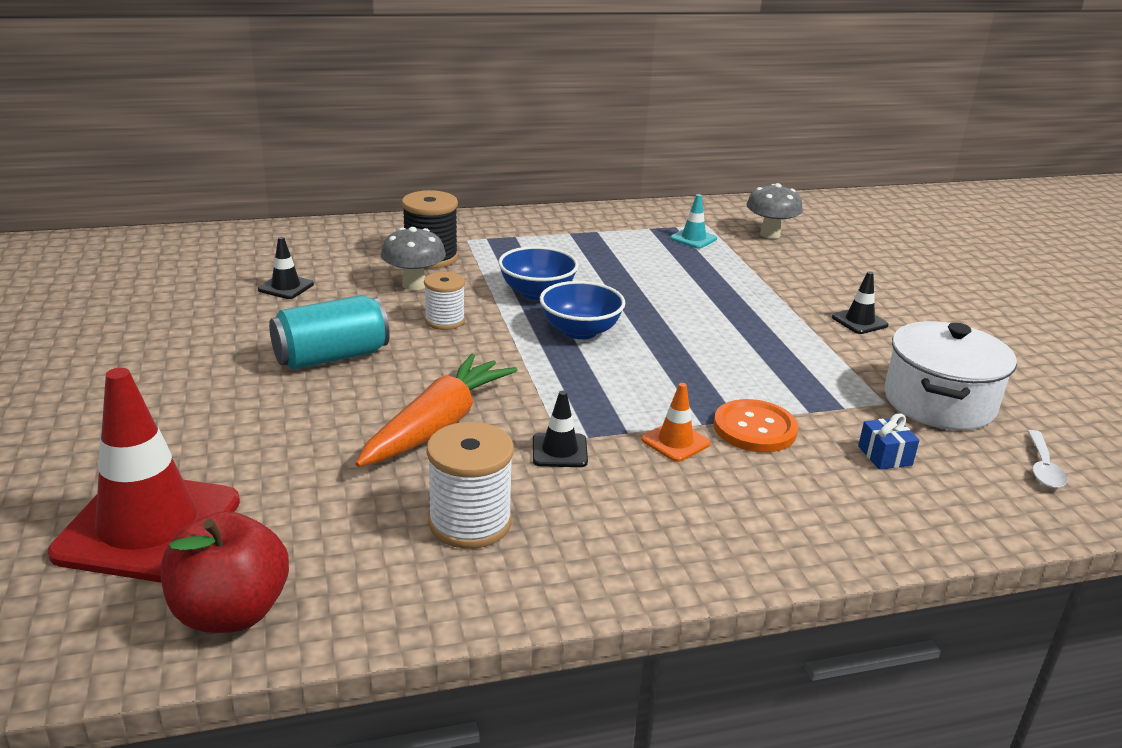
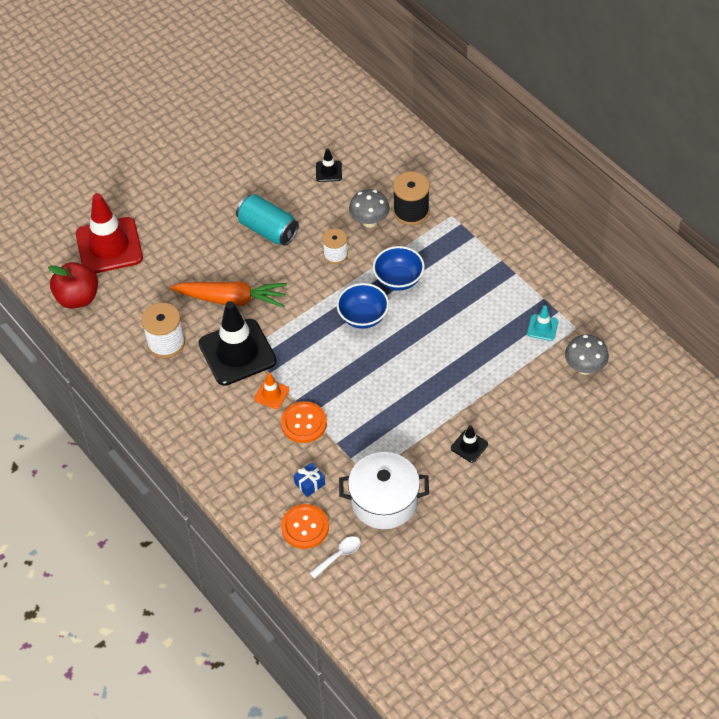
camera: 70 degrees right, 25 degrees up
(559, 451) = (237, 352): black traffic cone -> black traffic cone, size x2.28
(977, 484) = (305, 527): none -> orange button
(1043, 467) = (339, 555): white spoon -> white spoon turned 150 degrees clockwise

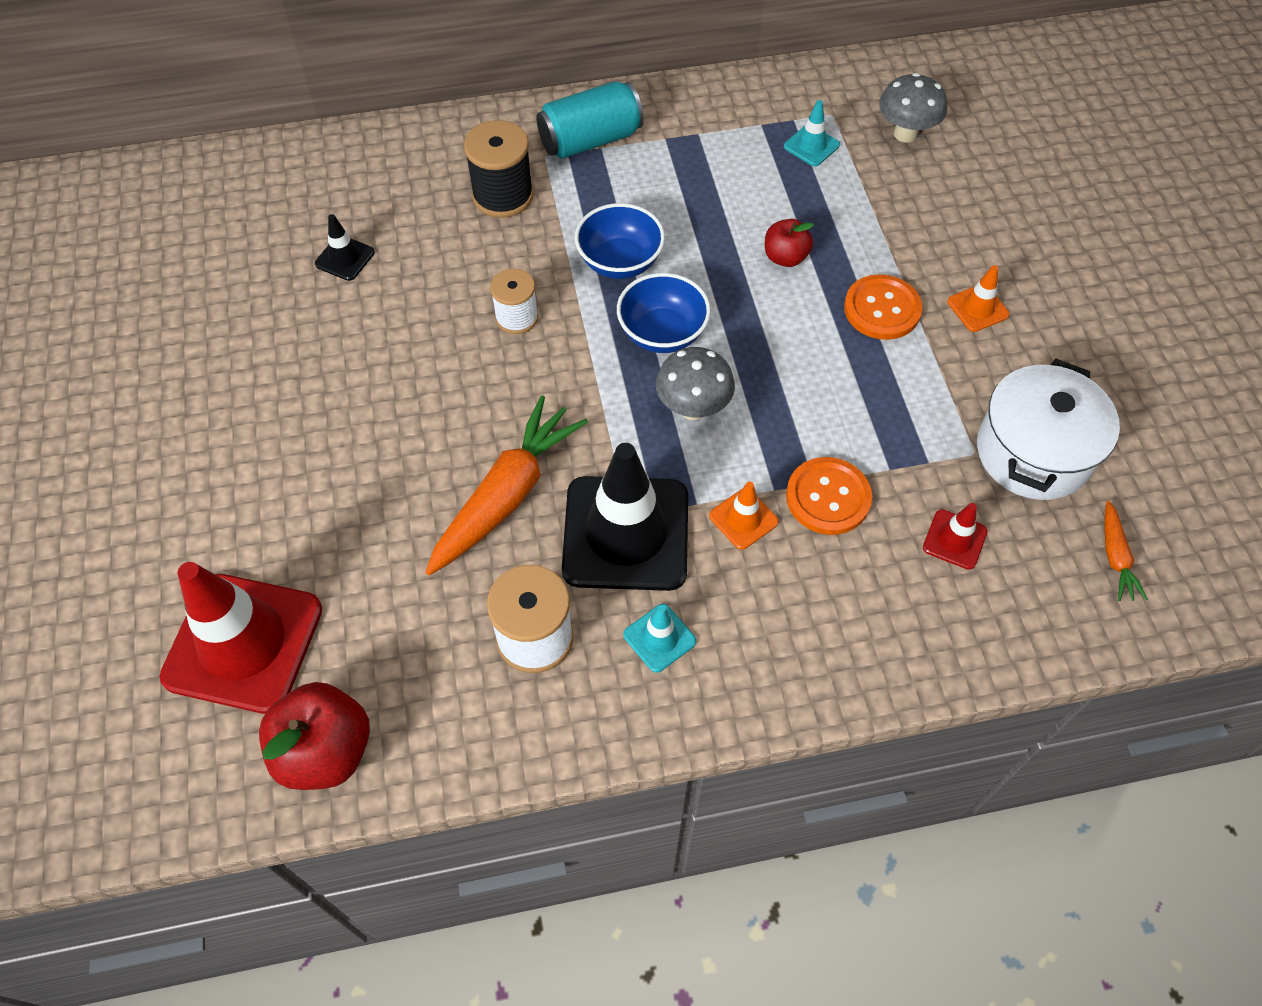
camera: 65 degrees left, 5 degrees up
(190, 388) = (659, 638): none -> turquoise traffic cone
(268, 230) = (398, 384): turquoise can -> turquoise can (590, 140)
(305, 527) = (1040, 582): orange button -> orange button (882, 309)
(309, 484) = (954, 539): blue gift -> red traffic cone
(339, 555) = (1115, 557): white spoon -> orange carrot
(369, 221) = (484, 250): grey mushroom -> grey mushroom (693, 408)
(449, 347) = (785, 257): none -> red apple
(469, 446) = (977, 308): black traffic cone -> orange traffic cone

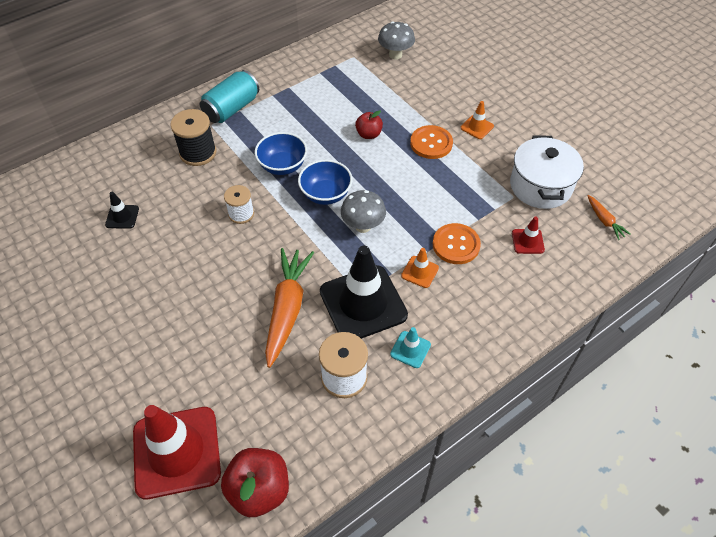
camera: 25 degrees left, 5 degrees down
(811, 146) = (351, 75): turquoise traffic cone -> none

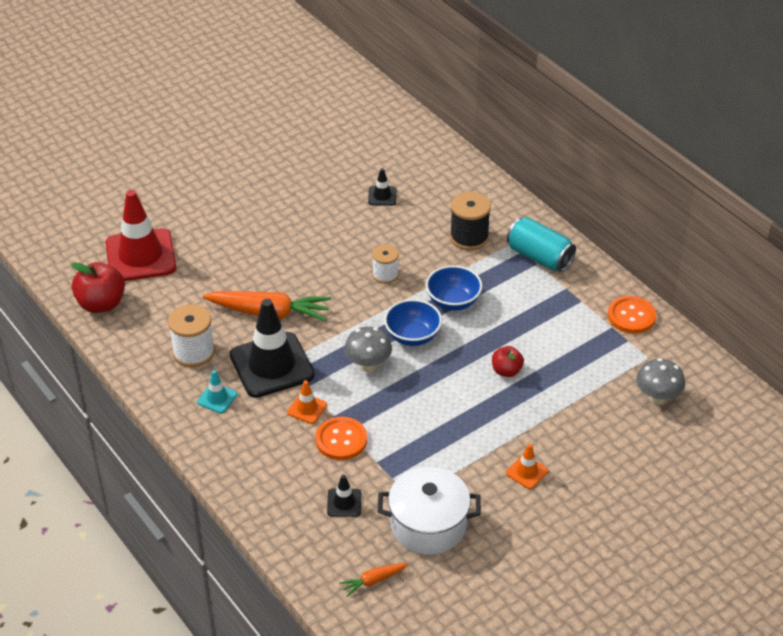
camera: 90 degrees right, 10 degrees down
(431, 143) = (495, 426): orange button -> orange button (631, 316)
(527, 241) = (344, 503): red traffic cone -> black traffic cone

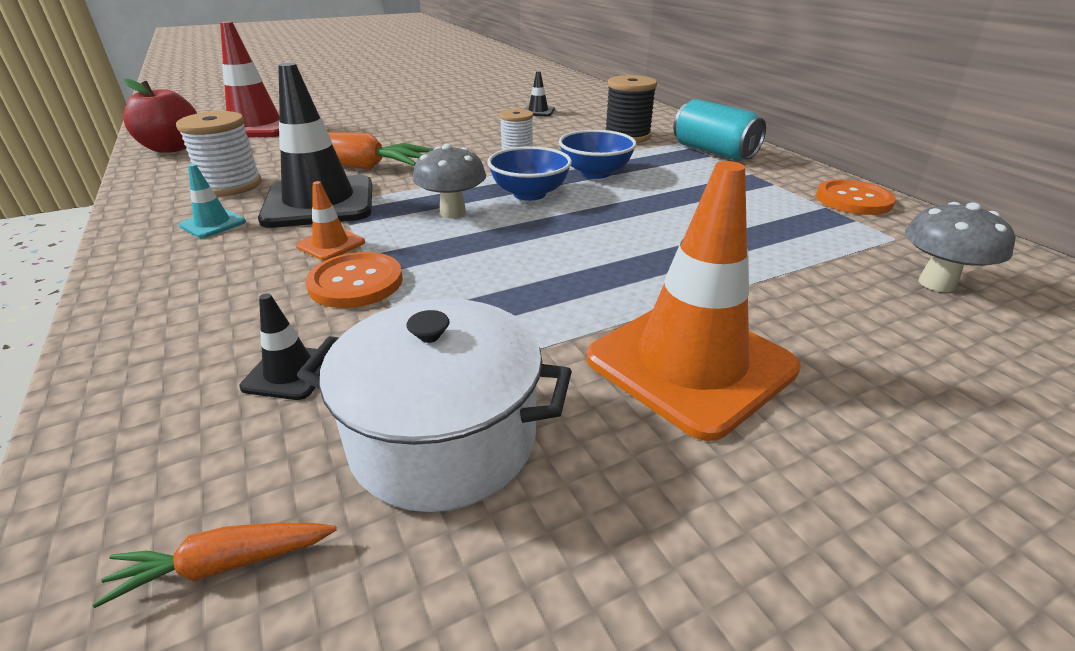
camera: 10 degrees right, 10 degrees down
(506, 371) = (661, 233): red apple -> none
(527, 472) = (690, 363): orange traffic cone -> orange traffic cone, size x2.28

